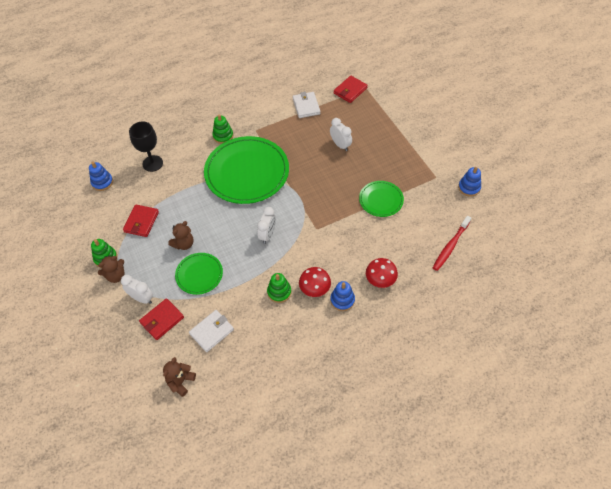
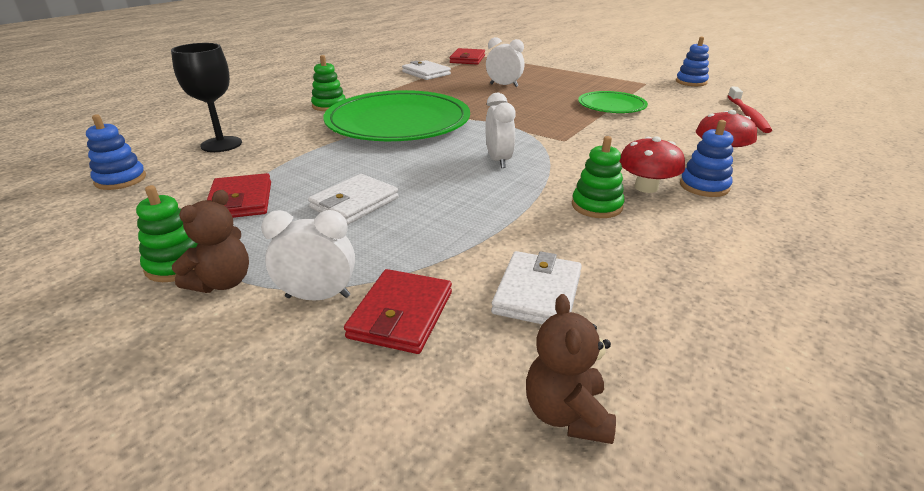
camera: 30 degrees left, 25 degrees down
(183, 244) = (355, 203): brown teddy bear -> white wallet
(199, 274) = (423, 228): green plate -> none

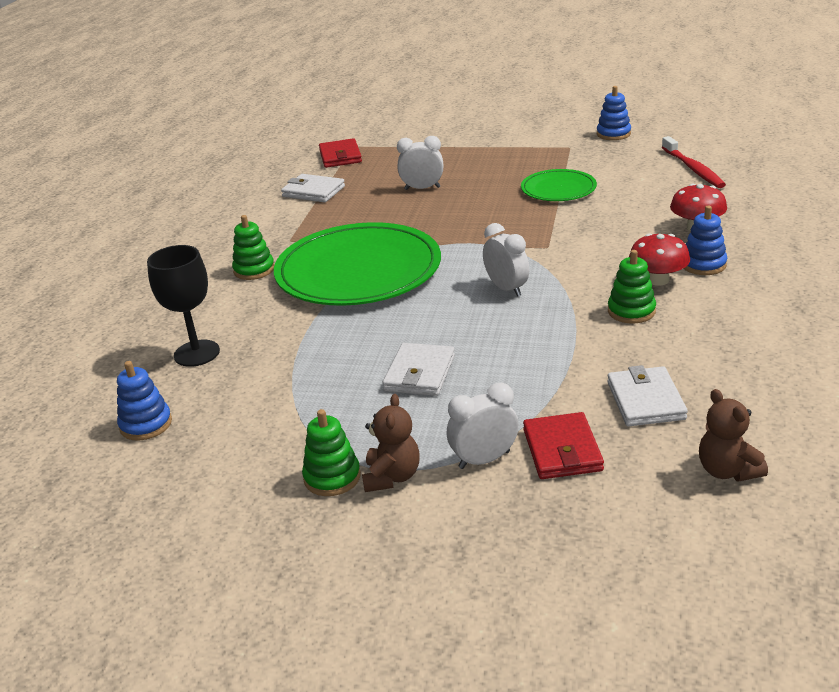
camera: 20 degrees left, 0 degrees up
(240, 201) = (307, 405): red wallet -> none

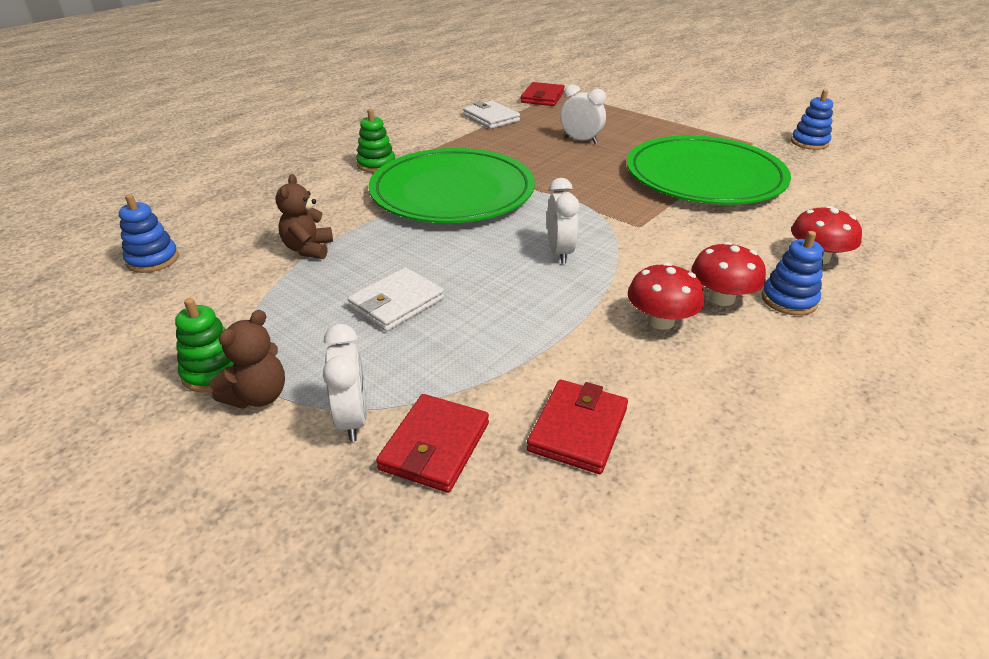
camera: 25 degrees right, 5 degrees up
(197, 353) = (257, 216): black goblet -> none
(484, 460) = (353, 419): white clock -> white clock turned 75 degrees clockwise
(558, 189) = (704, 176): green plate -> green plate, size x1.98
(631, 311) = (660, 321): green stacking toy -> red mushroom
(645, 401) = (578, 429): white wallet -> red wallet
(693, 169) = (867, 198): red toothbrush -> none
(727, 471) = (586, 569): brown teddy bear -> brown teddy bear (308, 249)

